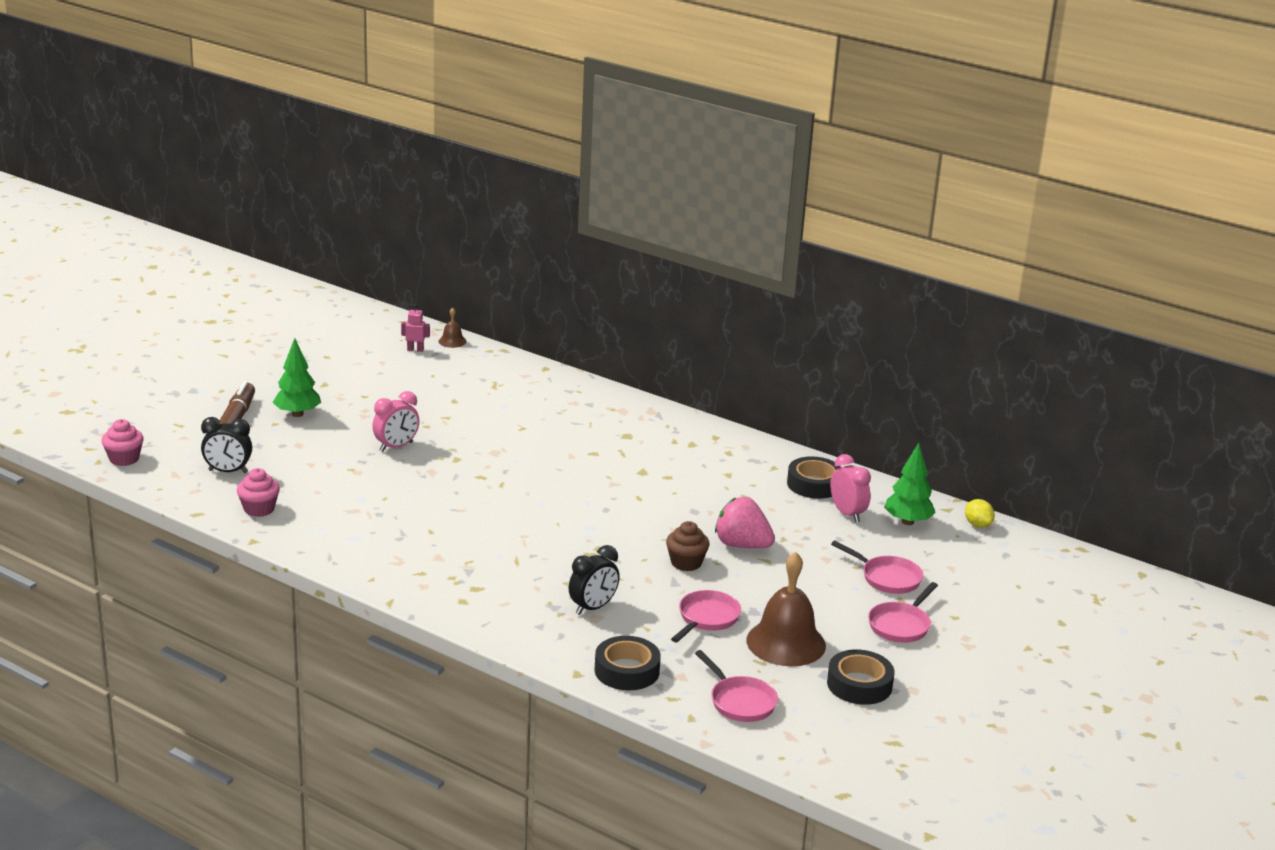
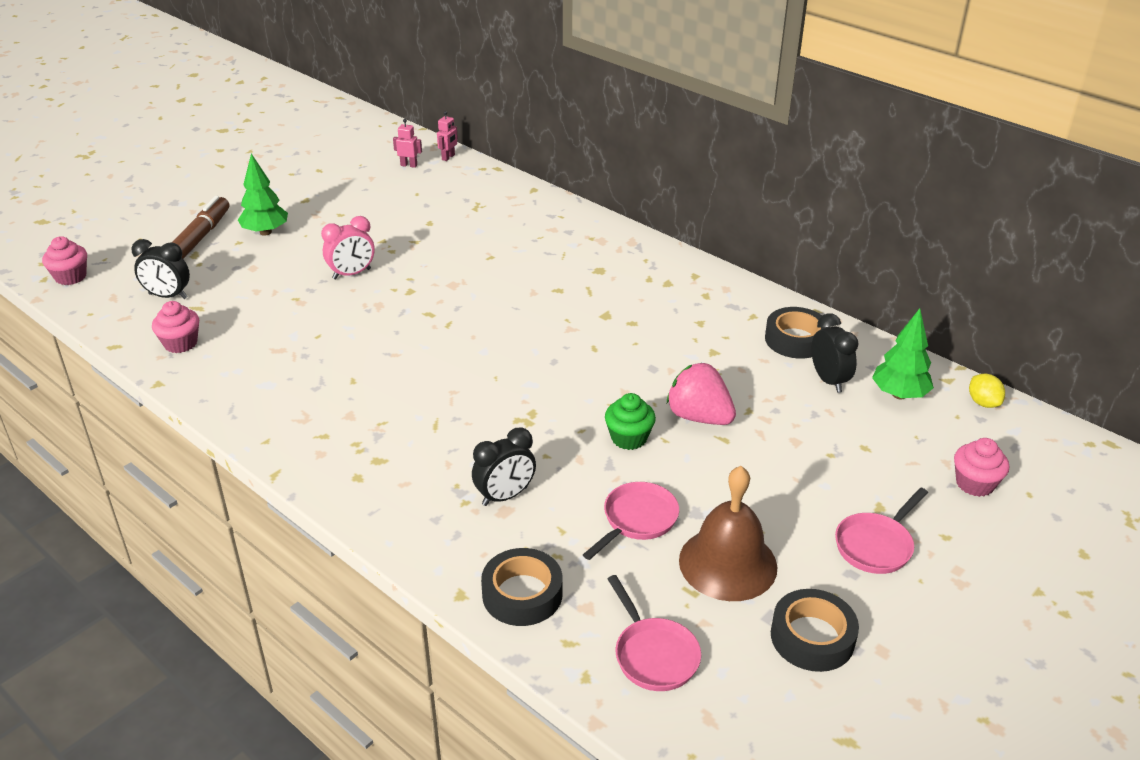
camera: 10 degrees right, 10 degrees up
(452, 341) = (448, 157): brown bell -> pink robot
(686, 563) = (629, 438): brown cupcake -> green cupcake
(847, 514) = (829, 380): pink clock -> black clock
(887, 578) = (866, 473): pink pan -> none
(975, 581) = (975, 484): none -> pink cupcake

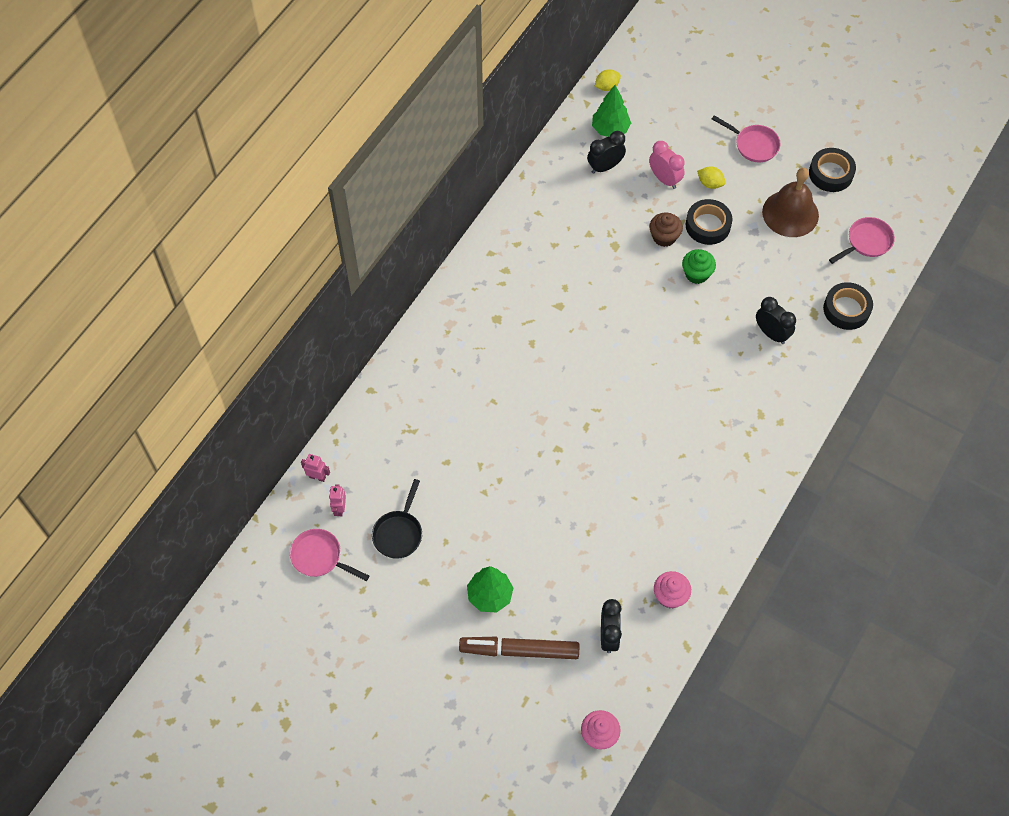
camera: 100 degrees left, 25 degrees up
(352, 274) = (542, 500): pink clock -> pink clock (664, 179)
(365, 191) = (399, 533): none -> black pan
(637, 520) = (770, 261): pink pan -> pink pan (320, 557)
(699, 417) = (664, 237): pink strawberry -> brown cupcake
(795, 339) = (562, 186): black tape -> black tape (708, 225)
(795, 480) = (710, 183): none -> yellow lemon
(975, 484) = (687, 97): pink cupcake -> none

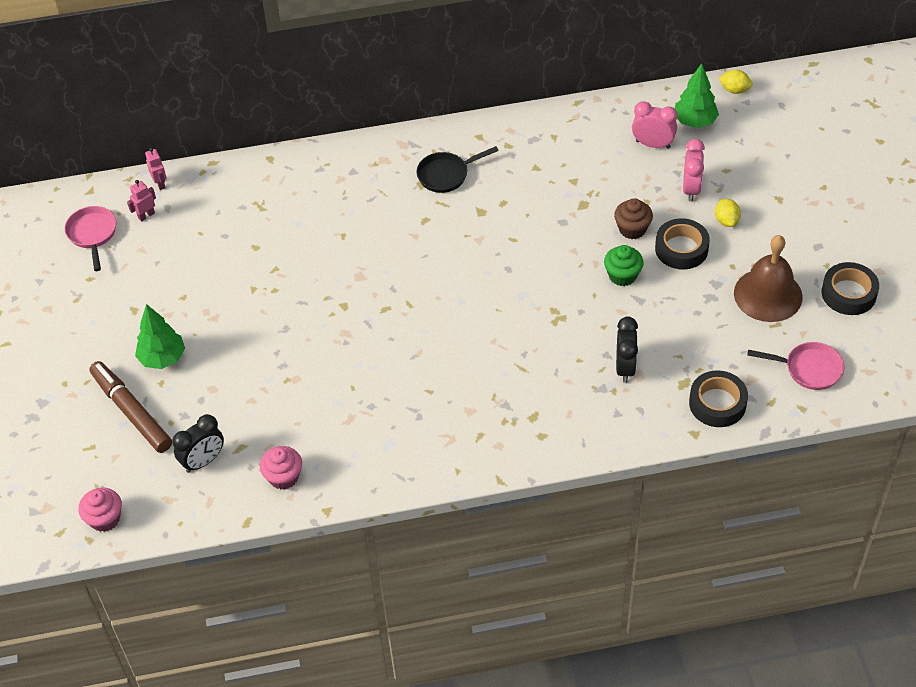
camera: 50 degrees right, 10 degrees down
(399, 533) = (161, 264): black pan -> black pan (446, 175)
(605, 167) = (653, 144): black clock -> pink clock
(753, 145) = (806, 221): pink pan -> none

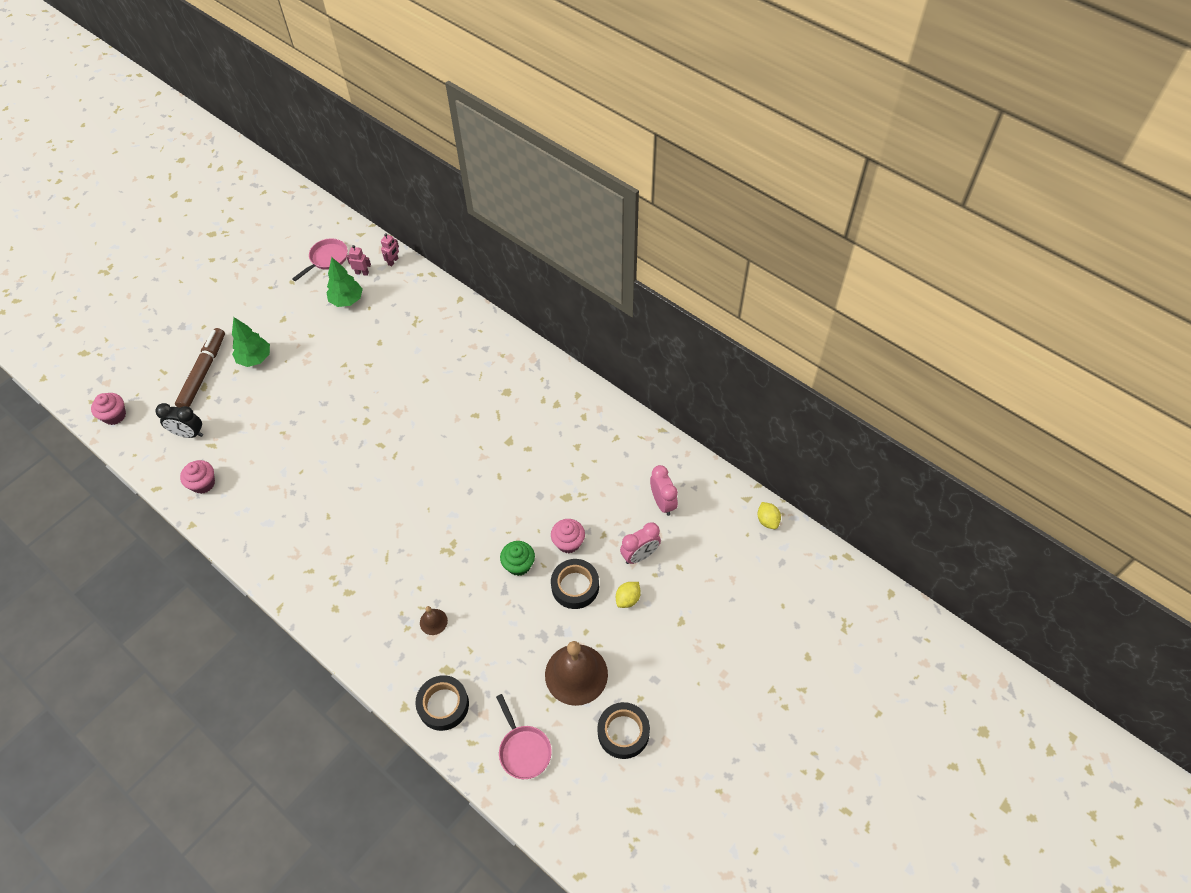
camera: 50 degrees right, 5 degrees up
(446, 175) = (526, 400): black pan -> none
(625, 367) = (433, 621): black clock -> brown bell
(632, 229) = (568, 542): brown cupcake -> pink cupcake
(694, 122) = (710, 515): green tree -> green tree (347, 300)

